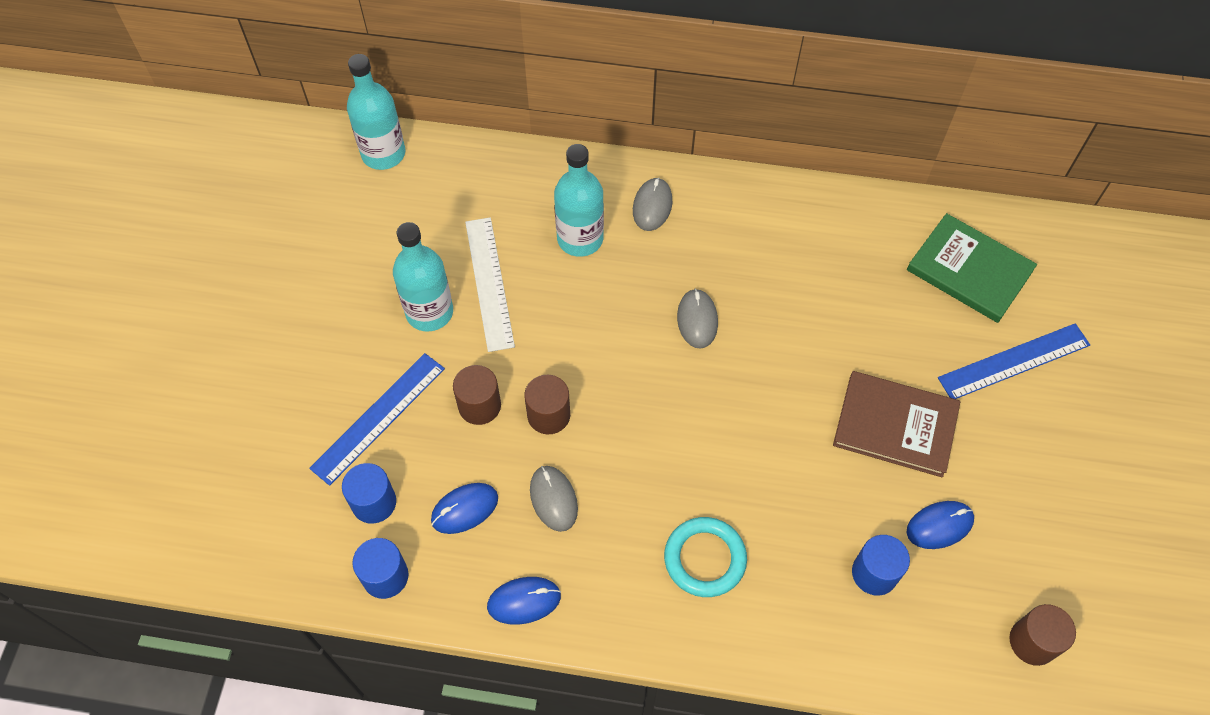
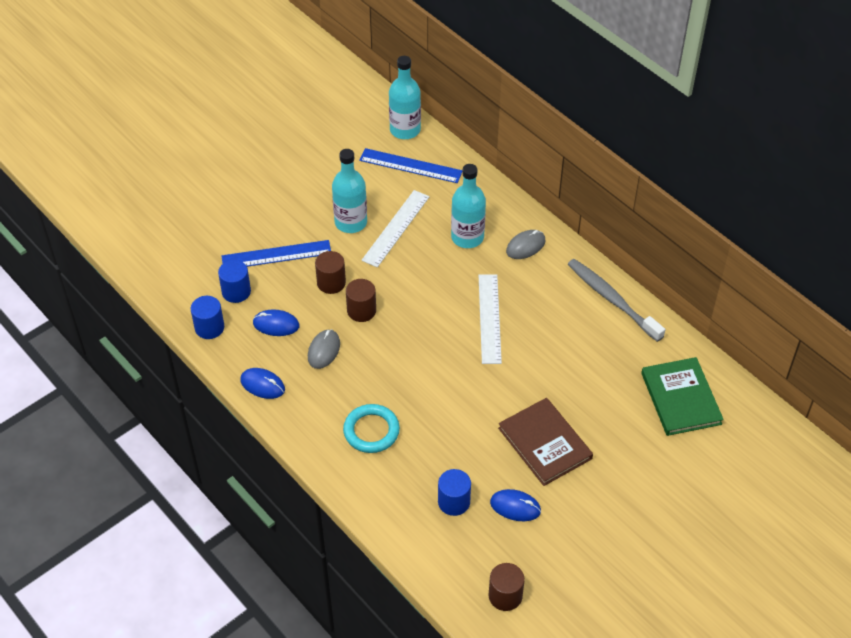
camera: 40 degrees right, 10 degrees down
(697, 320) = (489, 318): grey mouse -> white ruler
(798, 206) = (612, 299): none -> grey toothbrush
(1014, 361) = (654, 461): blue ruler -> blue ruler (410, 165)

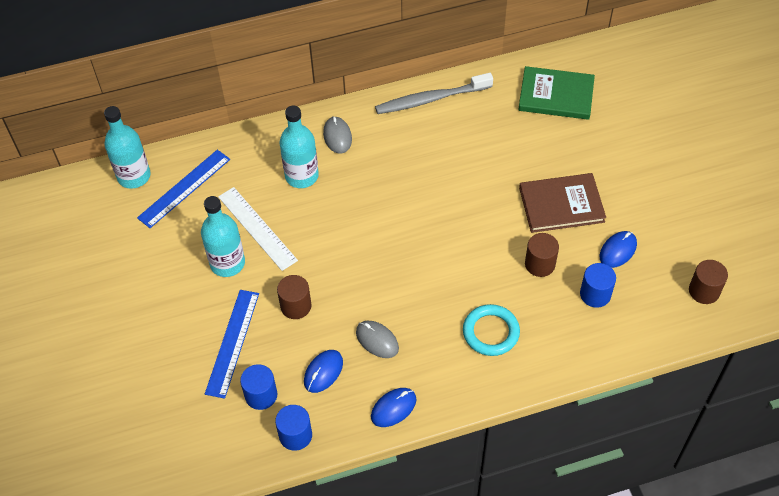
camera: 65 degrees left, 5 degrees up
(361, 311) = (344, 292): brown cylinder -> brown cylinder (540, 264)
(489, 318) = (406, 194): white ruler -> none

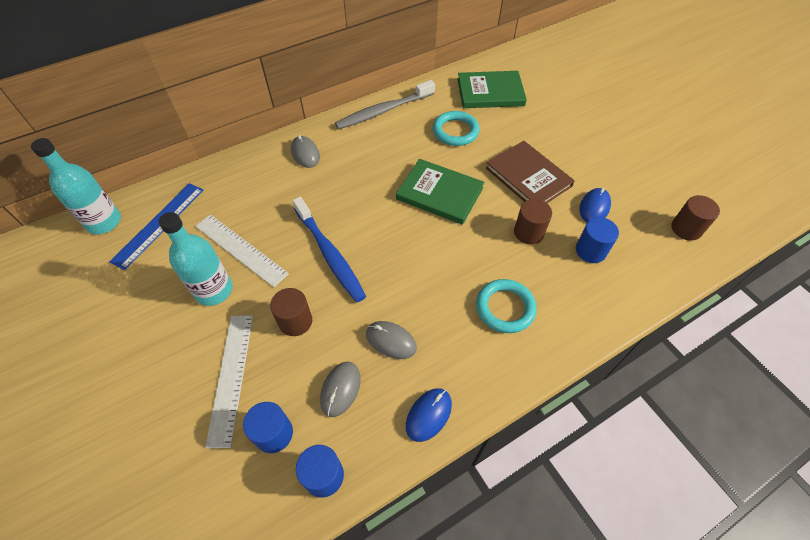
camera: 15 degrees left, 0 degrees up
(232, 342) = (231, 377): blue ruler -> white ruler
(301, 176) = (277, 193): turquoise bottle -> none
(323, 372) = (340, 389): blue mouse -> grey mouse
(339, 249) = (329, 254): none -> blue toothbrush
(463, 206) = (440, 193): none -> green book
(501, 138) = (455, 131): none -> turquoise ring
(561, 205) = (528, 177): brown book -> brown book turned 75 degrees clockwise

